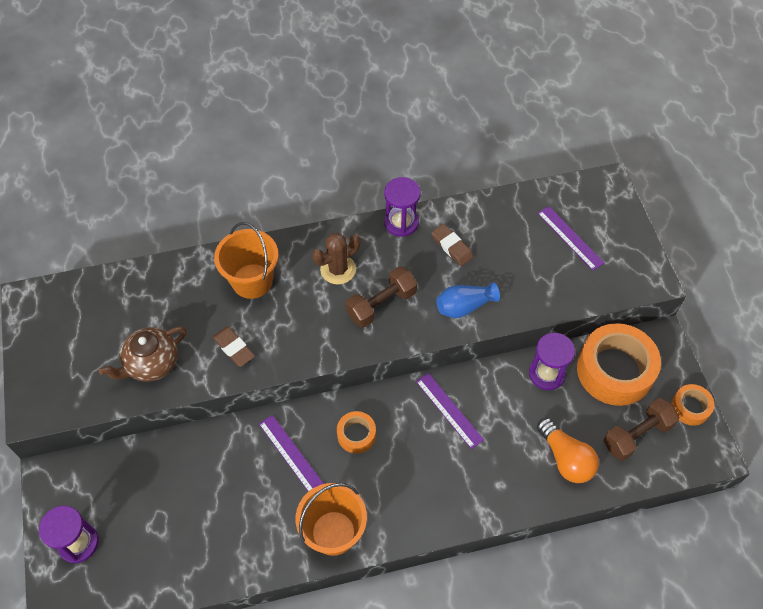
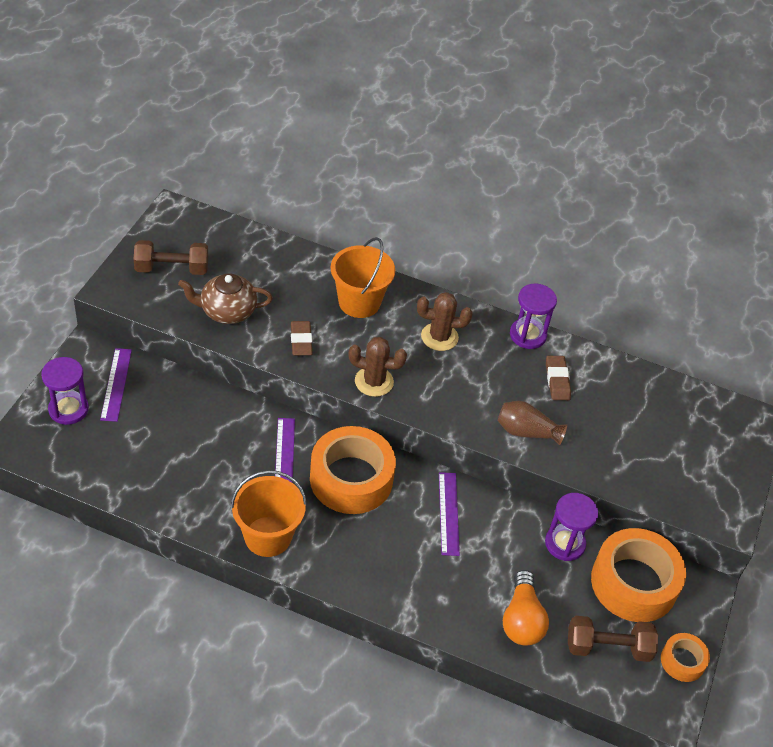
camera: 30 degrees right, 10 degrees down
(320, 344) = (374, 382): none -> brown cactus
(356, 435) = (351, 479): orange tape -> orange tape, size x2.03
(381, 305) = (453, 385): brown dumbbell -> brown dumbbell (172, 269)
(464, 306) = (526, 432): blue vase -> brown vase
(570, 237) = (678, 440): purple ruler -> purple ruler (116, 384)

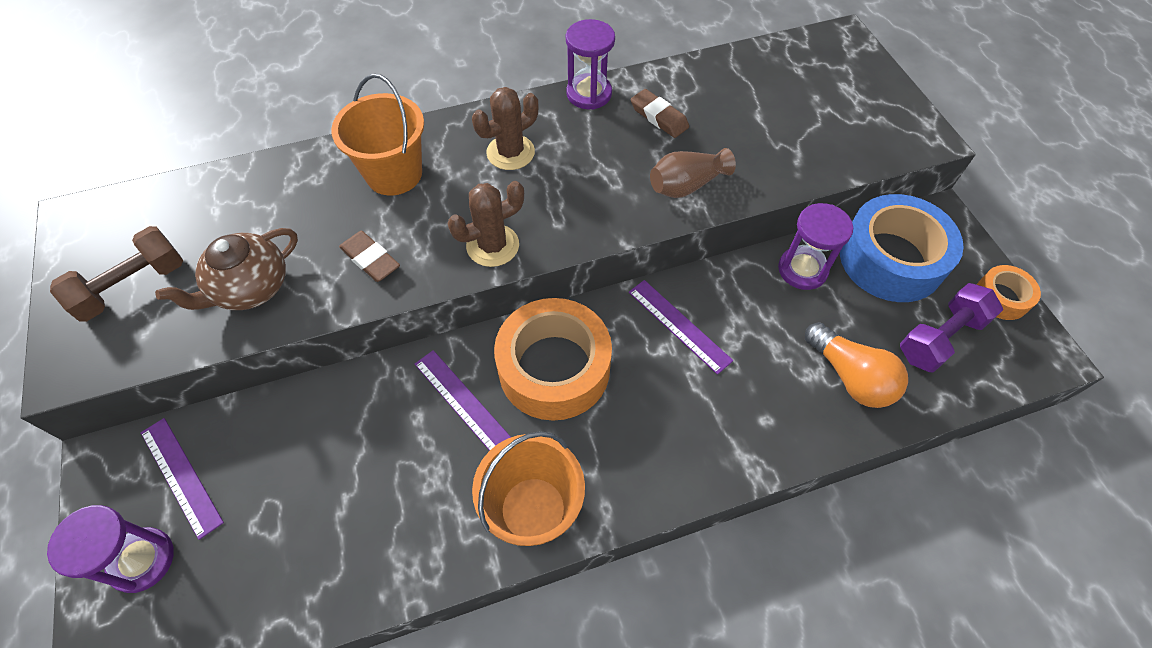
camera: 35 degrees left, 10 degrees up
(608, 647) = (940, 338): brown dumbbell -> purple dumbbell
(634, 583) = (891, 259): orange tape -> blue tape

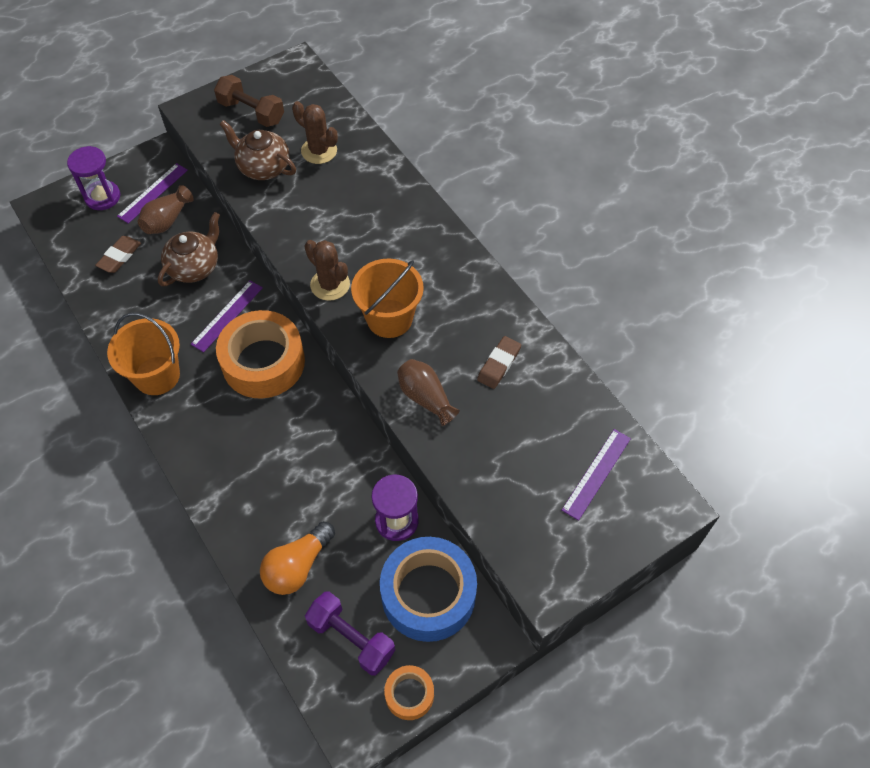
camera: 75 degrees right, 0 degrees up
(249, 461) = (167, 220): none -> brown vase
(358, 433) = (194, 267): none -> brown teapot
(370, 259) = (301, 220): brown eraser -> brown eraser (119, 256)
(394, 174) = (380, 208): orange bucket -> orange bucket (389, 318)
(510, 152) = (424, 272): brown cactus -> brown cactus (319, 151)
(589, 94) = (509, 308): purple hourglass -> none
(679, 325) = (318, 436): purple ruler -> purple ruler (596, 474)

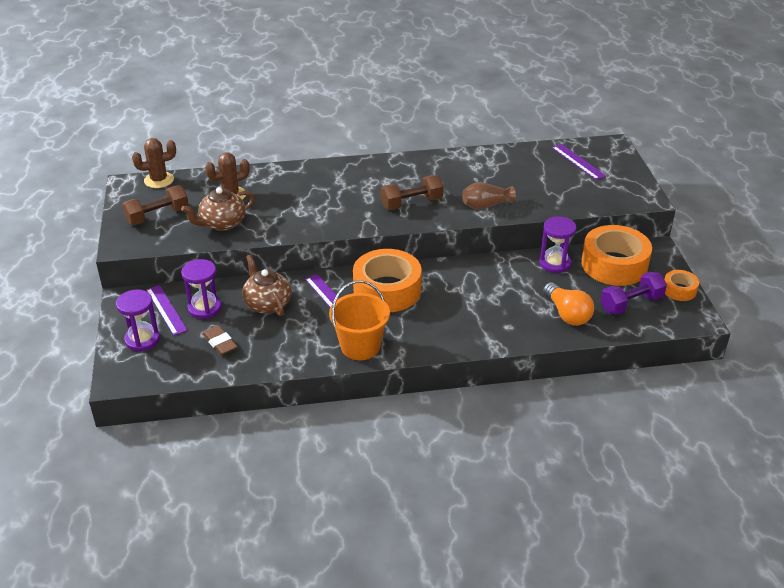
camera: 65 degrees left, 20 degrees down
(167, 220) = (204, 308): brown vase -> purple hourglass
(330, 285) = (362, 220): brown cactus -> brown cactus (159, 180)
(389, 318) = (411, 203): orange bucket -> brown dumbbell
(428, 594) = (614, 265): blue tape -> orange tape
(499, 364) = (479, 172): brown eraser -> none

